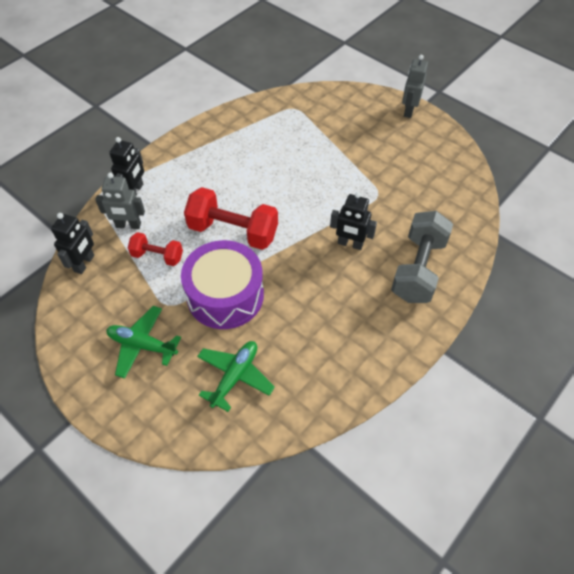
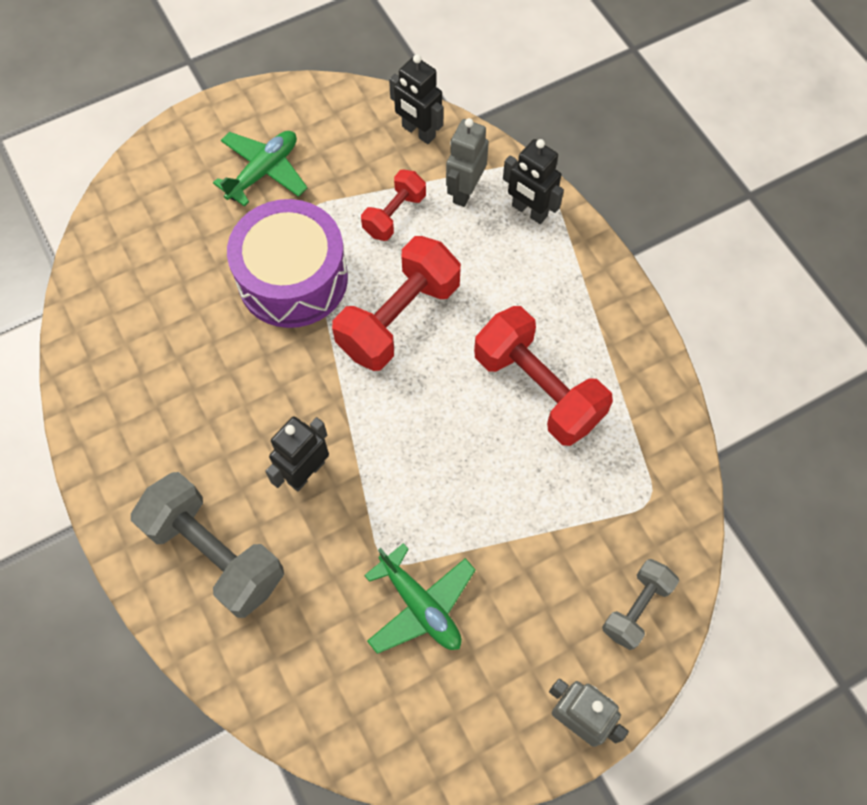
camera: 110 degrees right, 10 degrees up
(235, 376) = (170, 257): green plane -> green plane (420, 605)
(253, 160) = (537, 389): none -> red dumbbell
(348, 102) = (636, 608): none -> grey dumbbell

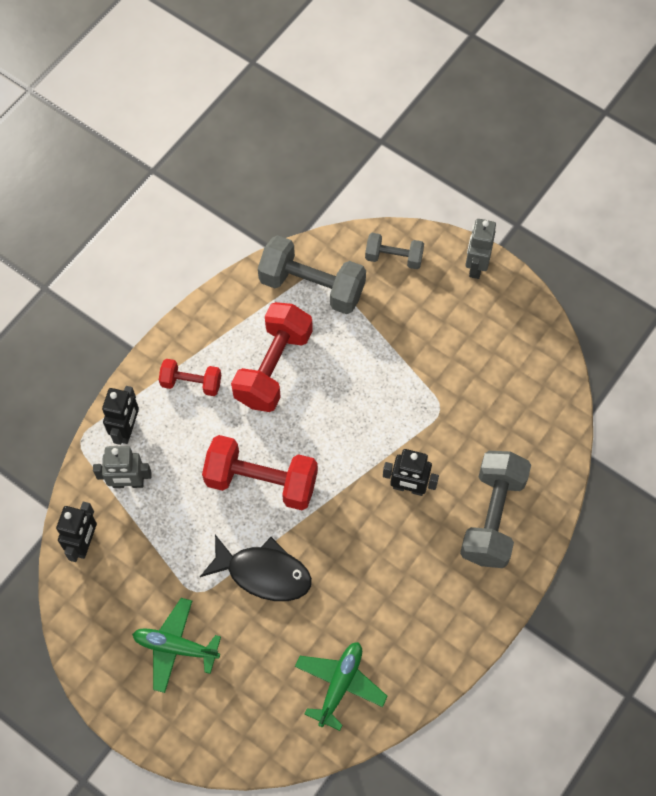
camera: 115 degrees left, 0 degrees up
(293, 278) = (263, 573): purple drum -> black fish
(394, 215) = (173, 525): red dumbbell -> red dumbbell (191, 383)
(420, 605) = (457, 377): green plane -> green plane (340, 685)
(633, 481) = (312, 286): none -> grey dumbbell

